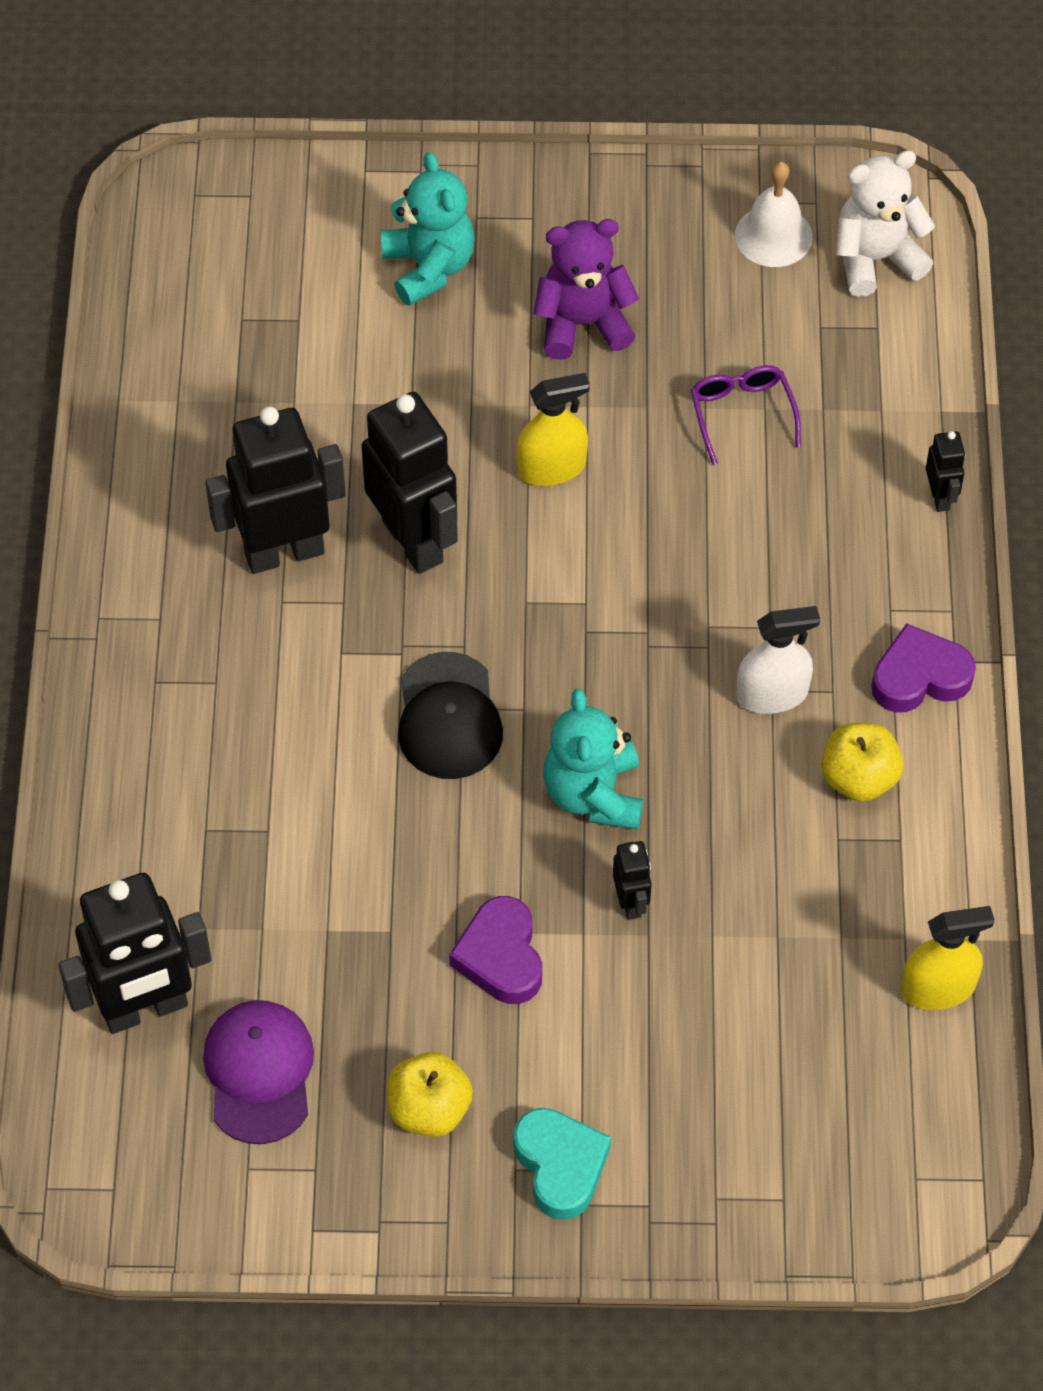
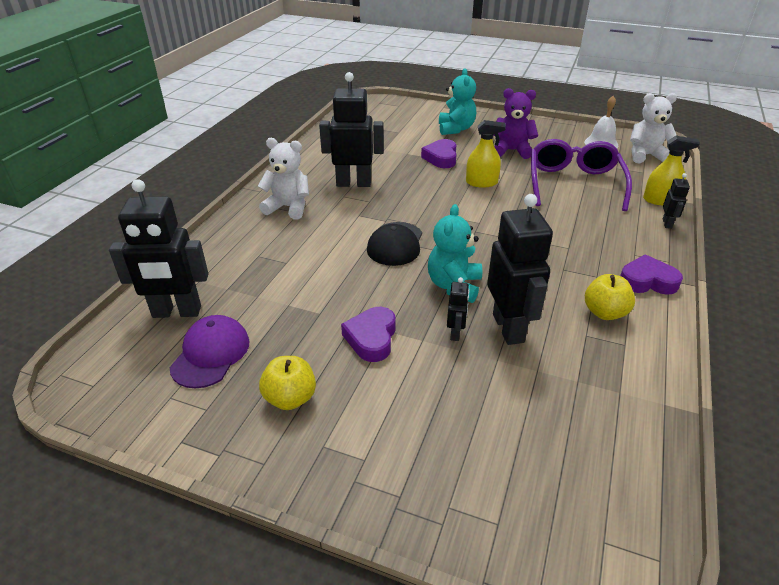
camera: 20 degrees right, 20 degrees down
(187, 673) = (288, 207): none -> white teddy bear
(413, 541) = (410, 190): black robot -> black robot (509, 328)
(436, 399) = (441, 158): none -> purple heart
(560, 1165) = (352, 453): turquoise heart -> none
(742, 414) = (574, 183): purple glasses -> purple glasses, size x2.03
(772, 694) = (563, 270): white spray bottle -> none
(937, 988) = (639, 424): yellow spray bottle -> yellow spray bottle (660, 200)

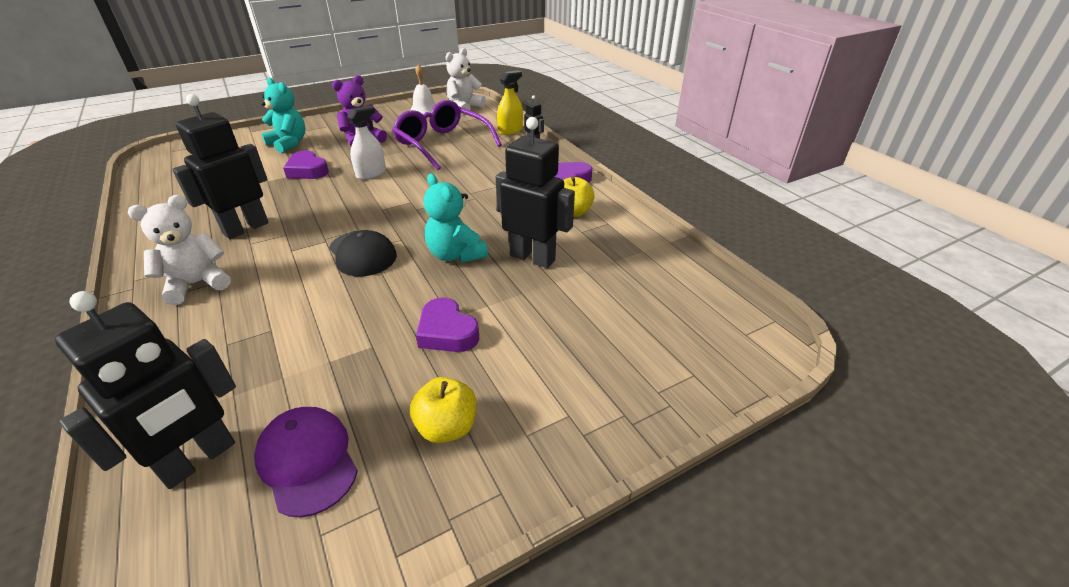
camera: 50 degrees left, 0 degrees up
(455, 333) = (504, 285): black robot -> none
(481, 182) = (371, 173): yellow spray bottle -> white spray bottle

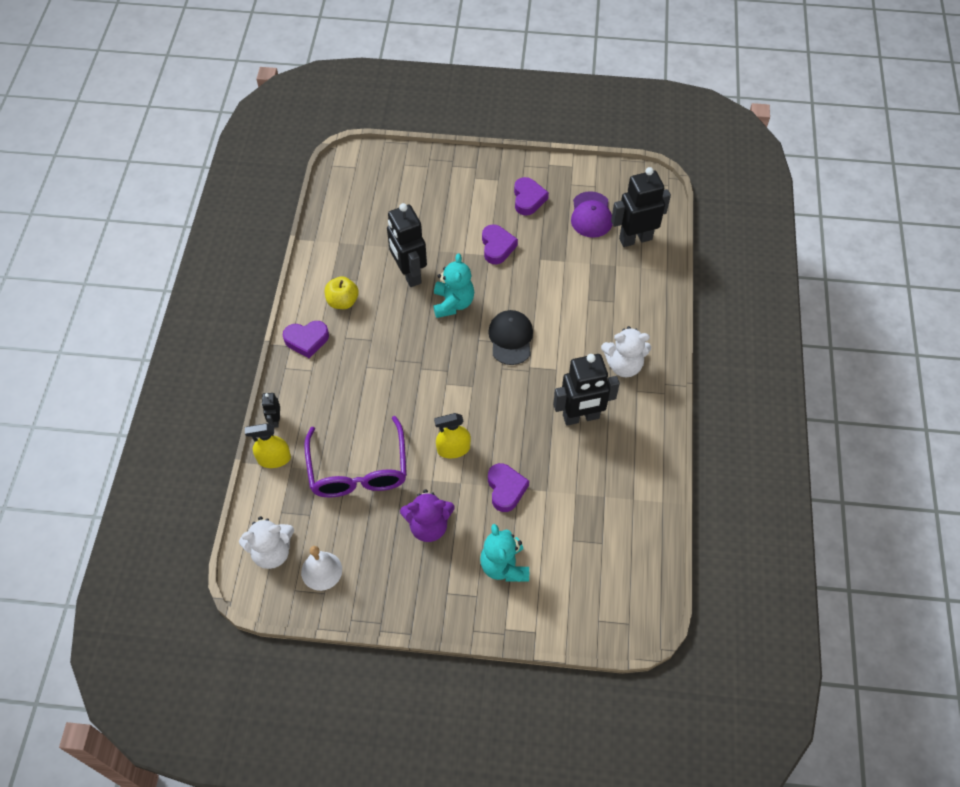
camera: 145 degrees left, 20 degrees up
(371, 173) = (453, 449): white spray bottle -> yellow spray bottle
(447, 427) = (528, 199): yellow apple -> purple heart

